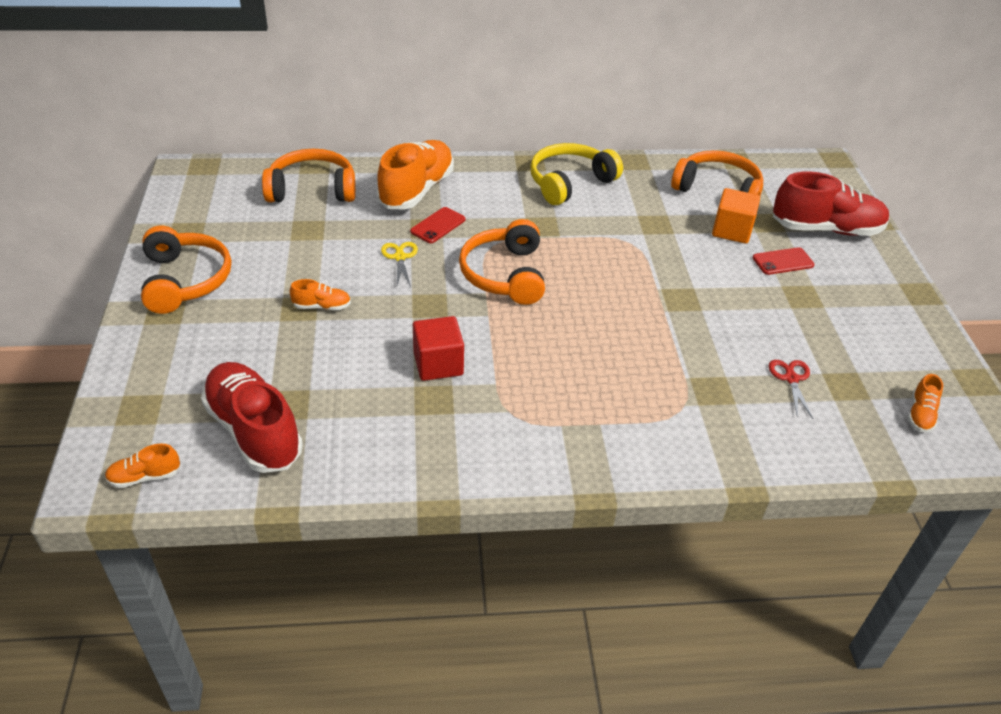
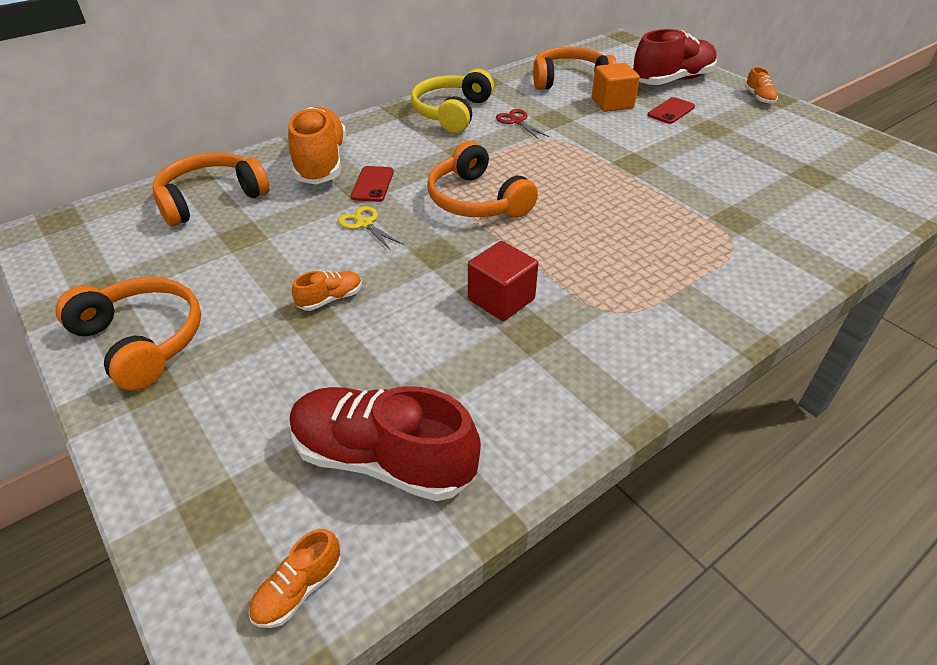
camera: 30 degrees left, 0 degrees up
(791, 378) = (775, 186): red scissors -> red scissors (516, 121)
(920, 414) = (877, 174): orange shoe -> orange shoe (758, 98)

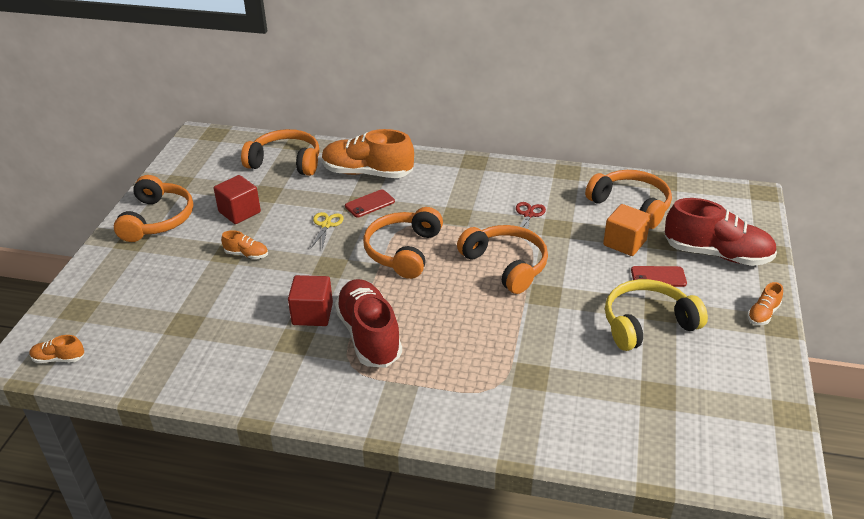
camera: 50 degrees right, 5 degrees down
(243, 269) = (239, 212): none -> red cube
(321, 163) = (367, 173): orange shoe -> orange shoe turned 120 degrees counterclockwise
(383, 459) = (150, 340): red shoe -> red shoe (369, 336)
(451, 112) = (499, 182): yellow headphones -> yellow headphones (647, 323)
(571, 161) = (506, 265): none -> orange headphones

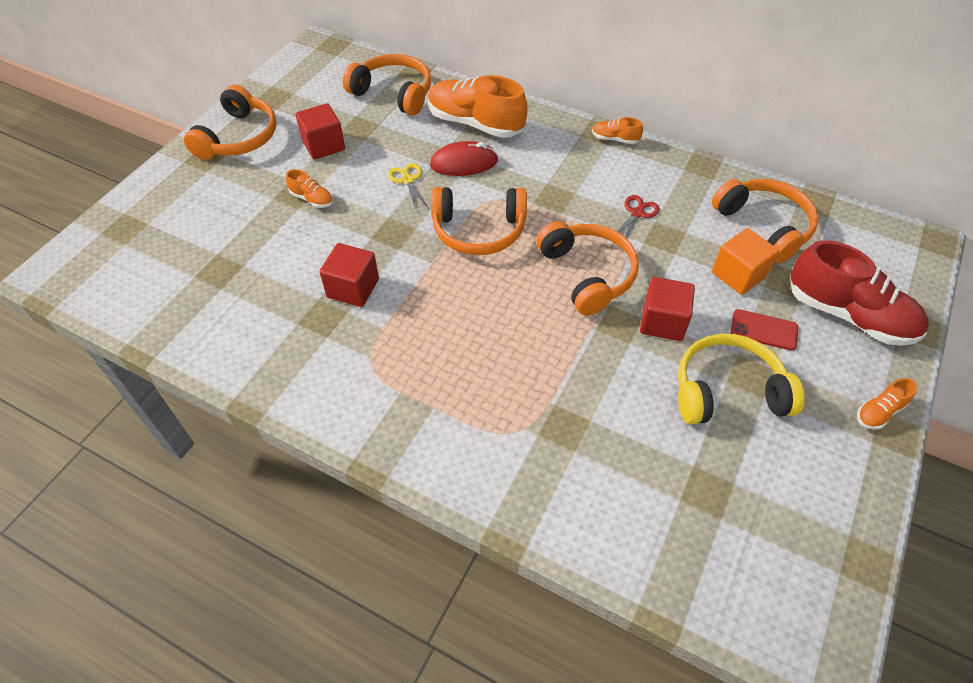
camera: 15 degrees right, 15 degrees up
(59, 359) = (83, 283): orange shoe -> orange shoe (615, 139)
(326, 225) = (407, 180): yellow scissors -> yellow scissors turned 45 degrees counterclockwise
(369, 336) = (403, 330): red shoe -> none
(370, 204) = (464, 163): red phone -> red mouse
(403, 251) = (478, 231): orange headphones -> orange headphones turned 120 degrees counterclockwise
(579, 287) = (662, 322): none -> red cube

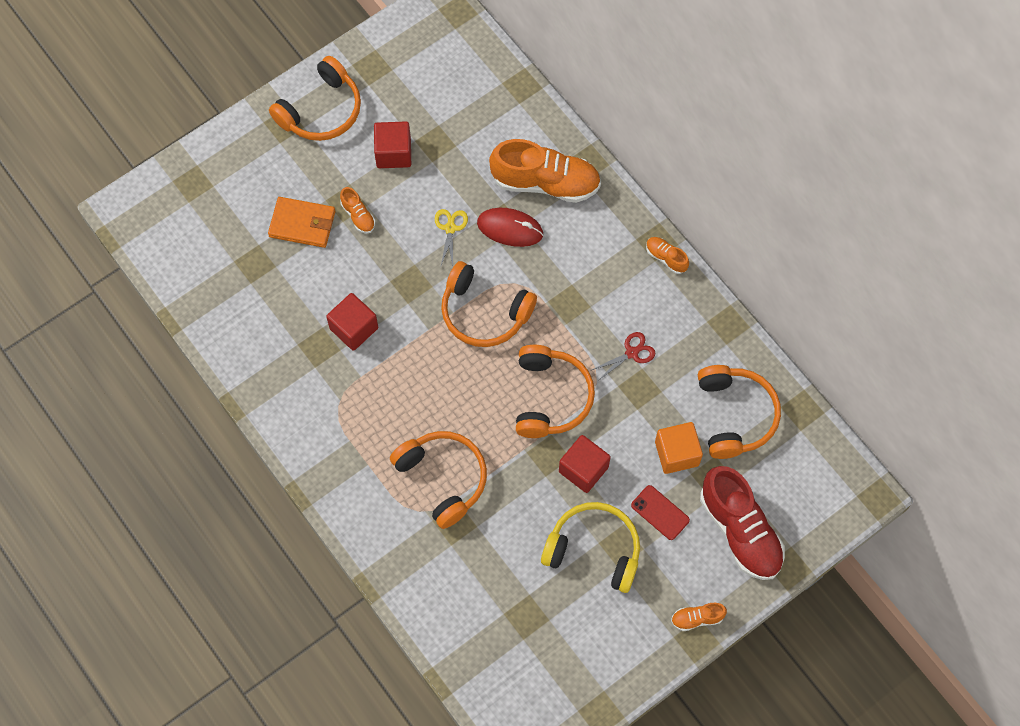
camera: 25 degrees right, 15 degrees up
(257, 223) = (302, 224): none -> orange wallet
(394, 93) = (487, 108): orange headphones -> orange headphones (443, 478)
(475, 123) = (545, 182): orange shoe -> orange shoe turned 135 degrees clockwise

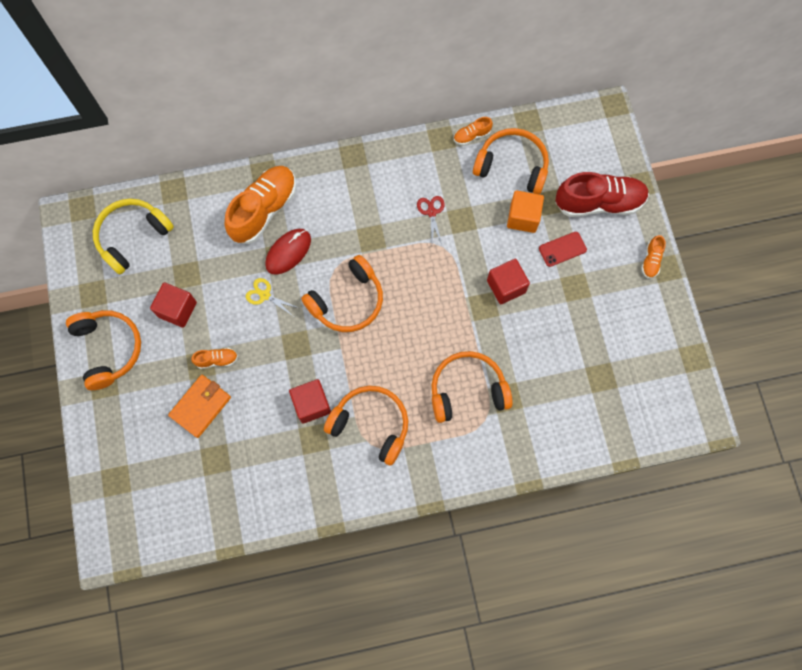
camera: 65 degrees left, 5 degrees up
(551, 397) = (439, 284): orange headphones -> orange headphones (371, 424)
(594, 550) = (570, 307): yellow headphones -> yellow headphones (132, 237)
(666, 258) = (369, 155): orange shoe -> orange shoe (472, 136)

